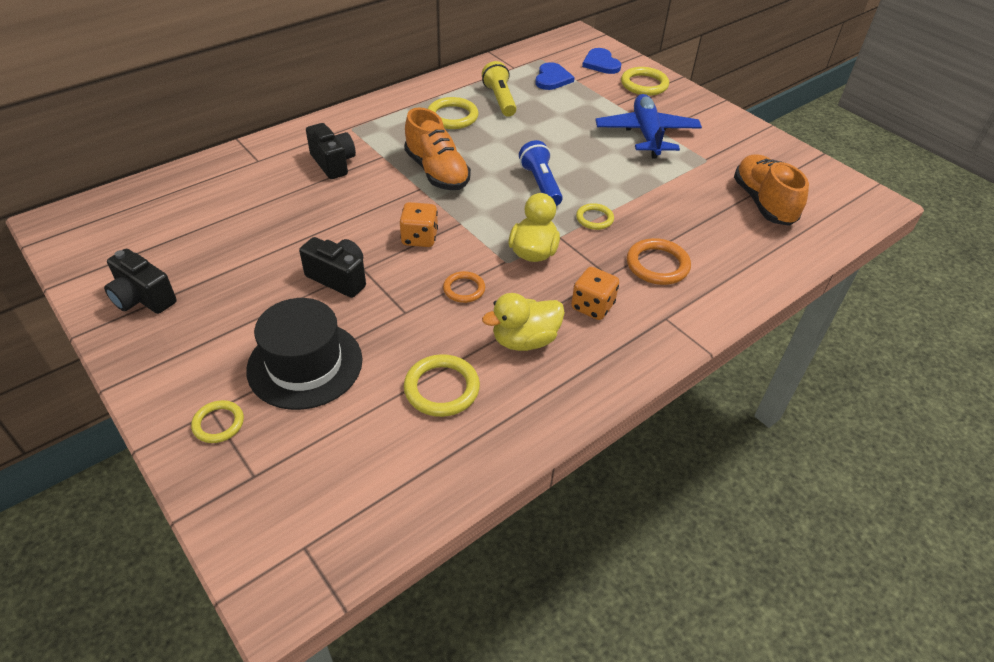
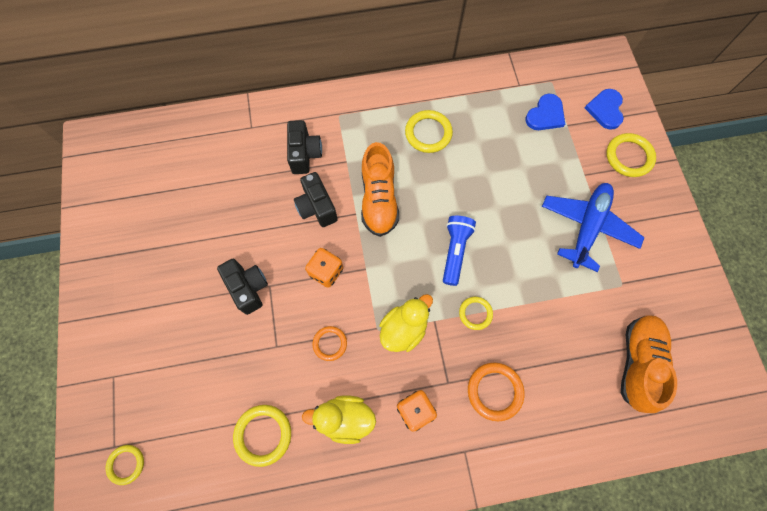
camera: 30 degrees right, 25 degrees up
(143, 298) = (115, 247): black camera -> black camera (317, 207)
(218, 423) = (112, 390): yellow ring -> yellow ring (126, 464)
(305, 364) = (187, 364): black hat -> none
(500, 99) = (481, 126): yellow flashlight -> none

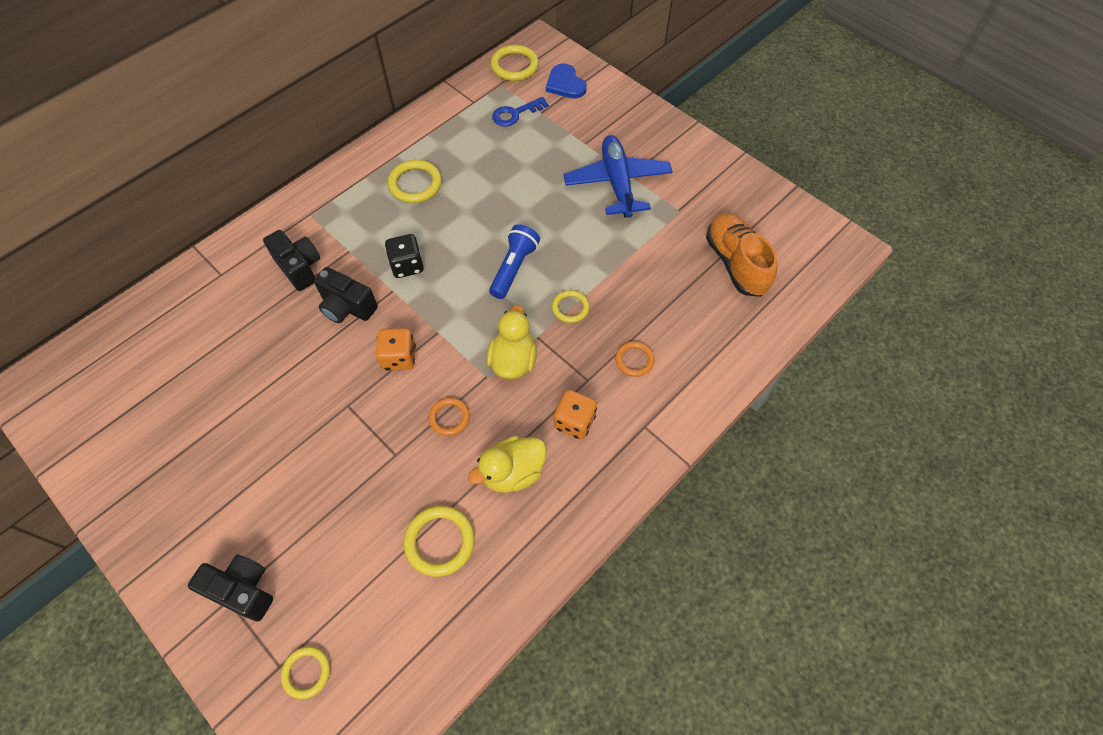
camera: 35 degrees left, 10 degrees down
(248, 288) = (325, 421): black camera -> black camera (243, 590)
(379, 199) = (407, 265): orange shoe -> black dice
(455, 251) = (514, 268): blue flashlight -> blue flashlight turned 45 degrees clockwise
(494, 391) = (634, 360): orange ring -> orange ring, size x0.63
(545, 115) = (515, 114): blue heart -> blue key
(629, 157) = (612, 110): yellow ring -> yellow ring (514, 66)

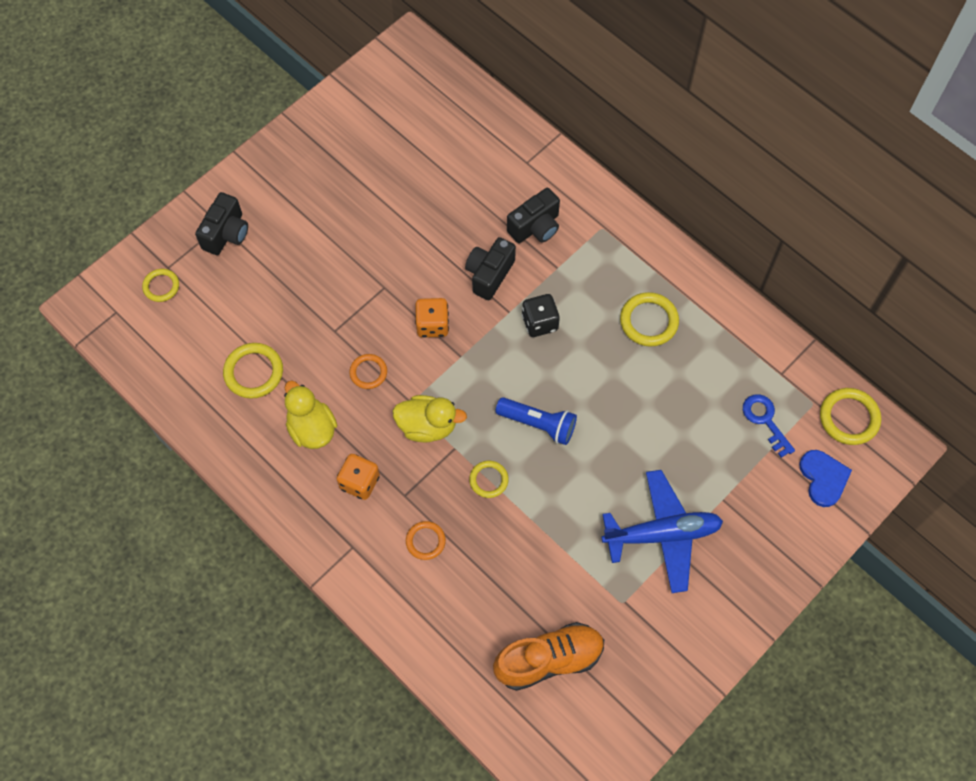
camera: 90 degrees right, 5 degrees up
(565, 84) = (823, 478): blue heart -> blue heart turned 105 degrees clockwise

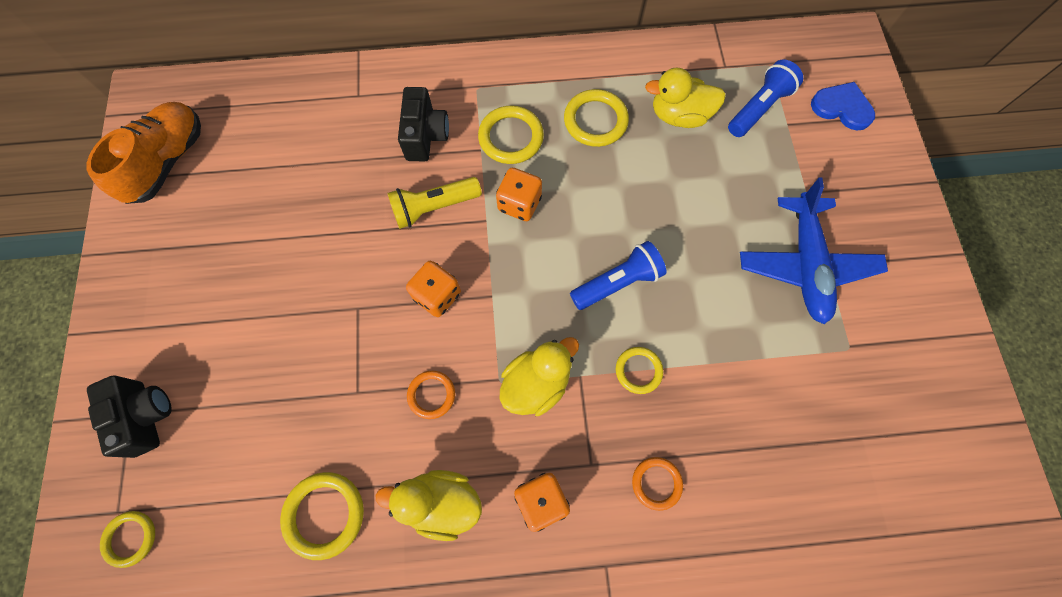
camera: 50 degrees left, 5 degrees up
(489, 274) = (434, 207): black camera -> yellow flashlight
(540, 322) = (519, 204): black dice -> orange dice
(549, 659) = (865, 461): orange shoe -> orange shoe (167, 162)
(662, 534) = (805, 264): blue plane -> blue plane turned 150 degrees clockwise
(706, 372) = (679, 116): none -> yellow duck
(765, 420) = (758, 108): blue key -> blue flashlight
(849, 418) = (802, 52): yellow ring -> yellow ring (511, 137)

